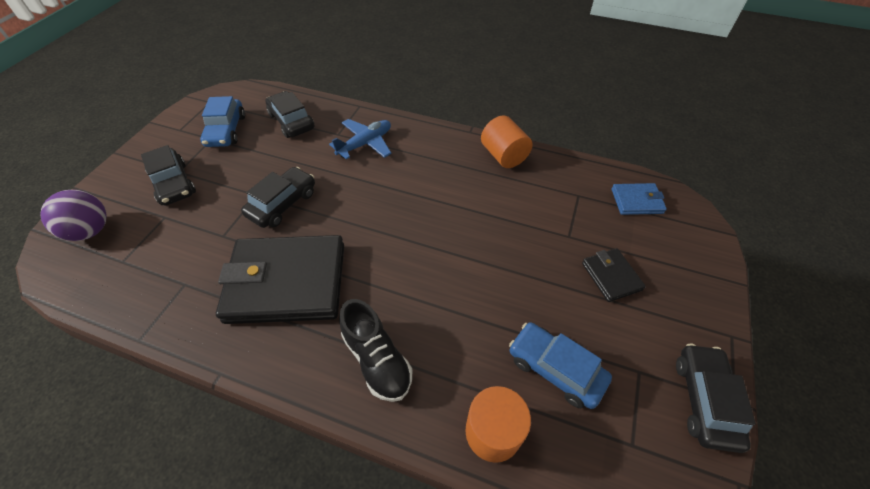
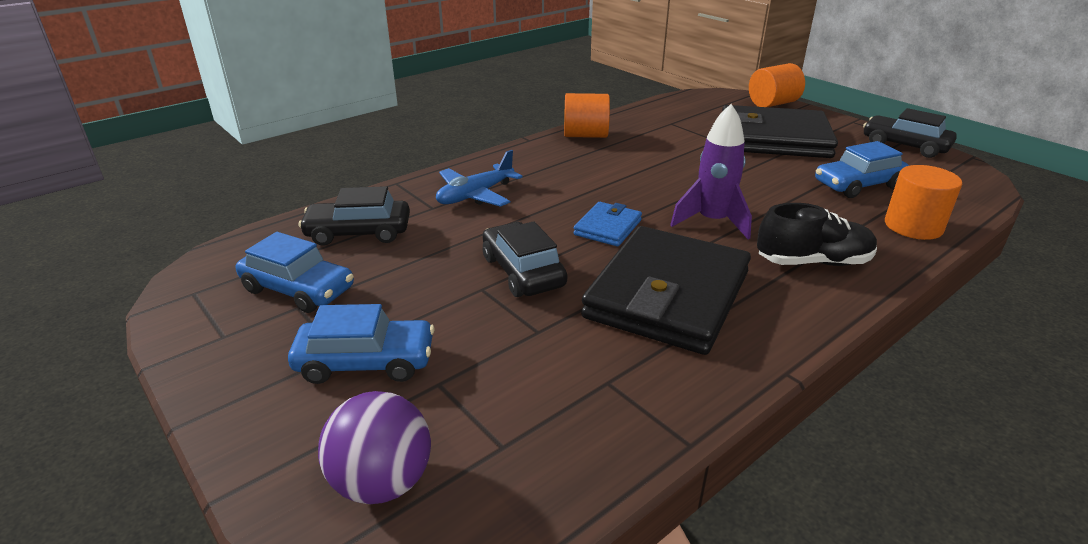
camera: 60 degrees left, 20 degrees down
(173, 184) = (366, 362): black car -> blue car
(365, 144) = (475, 195): blue plane -> blue plane turned 120 degrees counterclockwise
(405, 277) = (712, 222): none -> purple rocket
(611, 276) = (773, 138): black wallet -> black wallet, size x2.18
(637, 201) = (698, 107): blue wallet -> blue wallet (608, 227)
(708, 253) = (772, 104): none -> orange cylinder

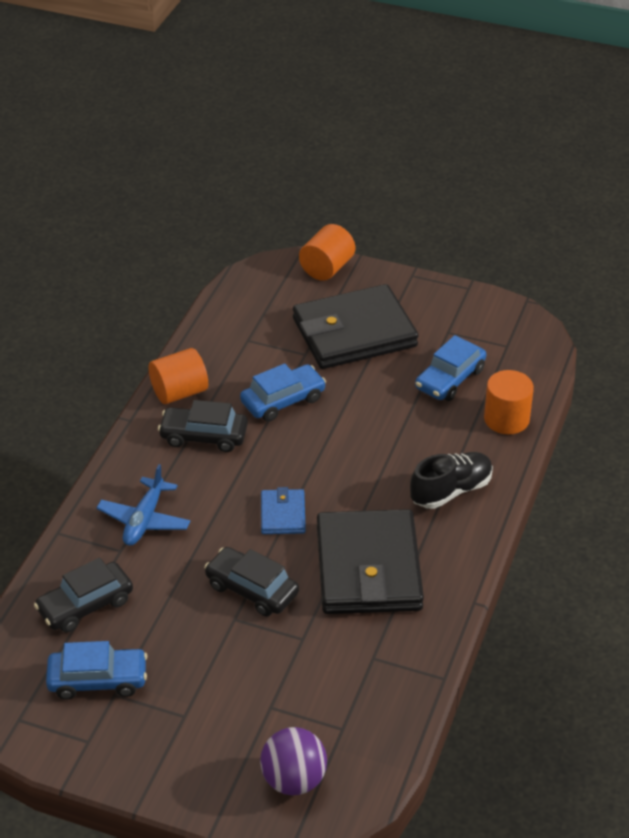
camera: 30 degrees left, 10 degrees up
(366, 362) = (209, 714): blue car -> blue car (283, 400)
(712, 222) = (359, 474): purple rocket -> none
(904, 146) = (469, 302): black car -> black car (204, 436)

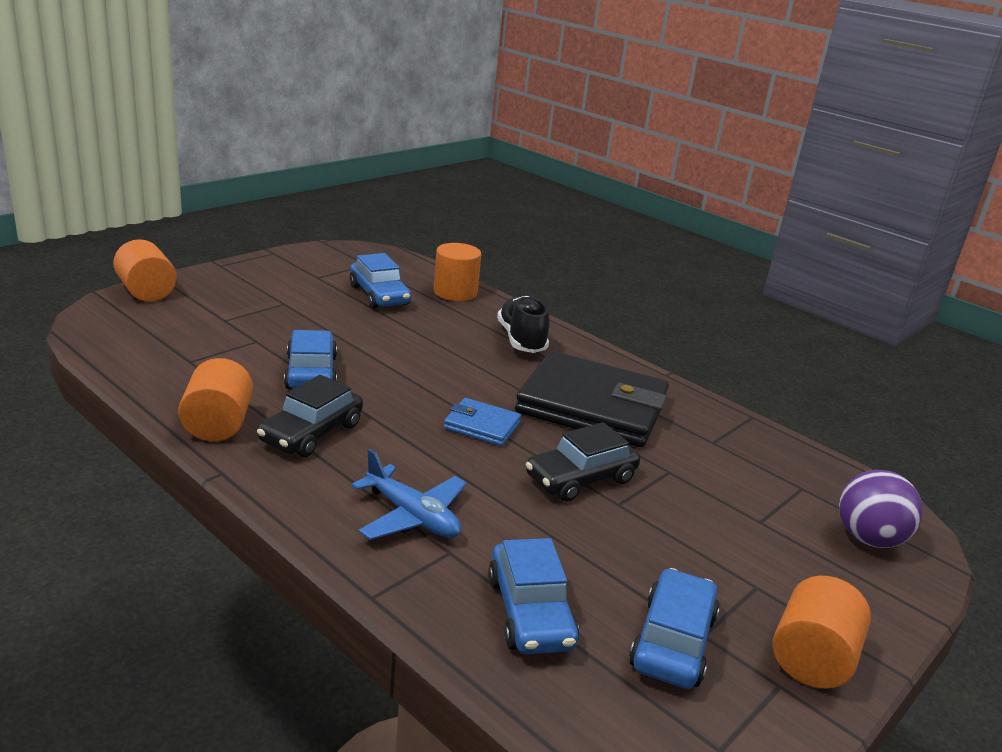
camera: 70 degrees left, 15 degrees down
(85, 605) = (530, 612): black car -> blue car
(122, 755) = (811, 659): none -> orange cylinder
(354, 332) = (260, 310): black wallet -> none

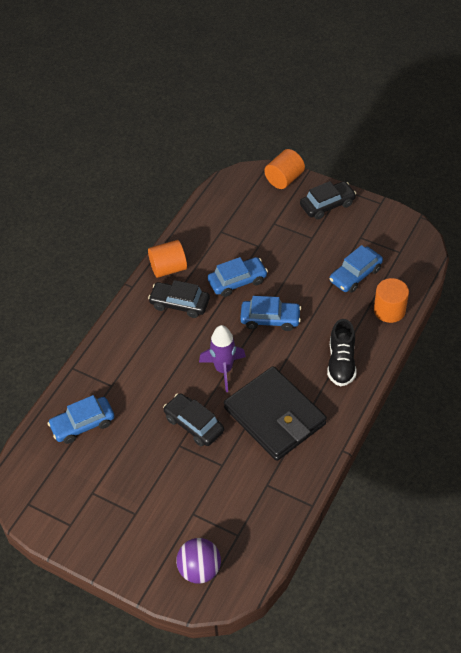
camera: 80 degrees right, 25 degrees up
(236, 280) = (327, 205): none -> black car
(412, 516) = (130, 364): blue plane -> none
(482, 426) = (223, 369): blue wallet -> purple rocket
(521, 340) = (341, 363): black shoe -> black shoe turned 120 degrees clockwise
(592, 406) = (274, 416): black wallet -> black wallet turned 45 degrees counterclockwise
(672, 641) = (83, 481): blue car -> blue car (270, 319)
(811, 659) = (90, 538): orange cylinder -> none

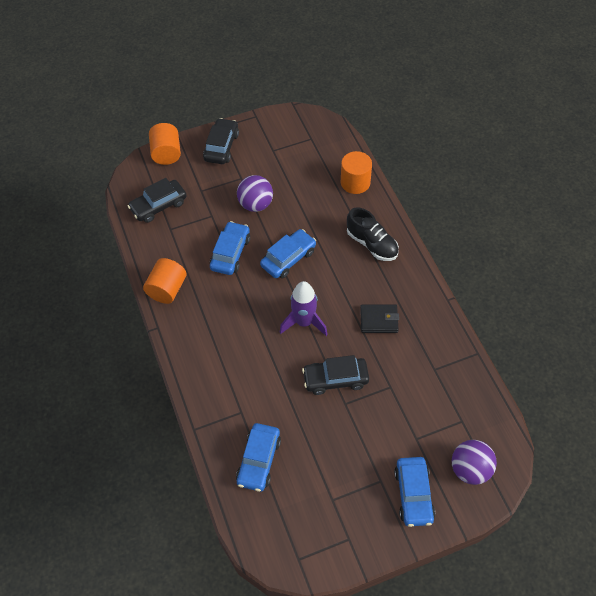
camera: 50 degrees left, 5 degrees up
(179, 304) = (211, 307): black car -> black car (158, 206)
(274, 416) = (379, 320): black wallet -> black wallet, size x0.46
(297, 264) = (256, 204): none -> purple ball
(355, 275) = (303, 178): blue car -> blue car (413, 494)

